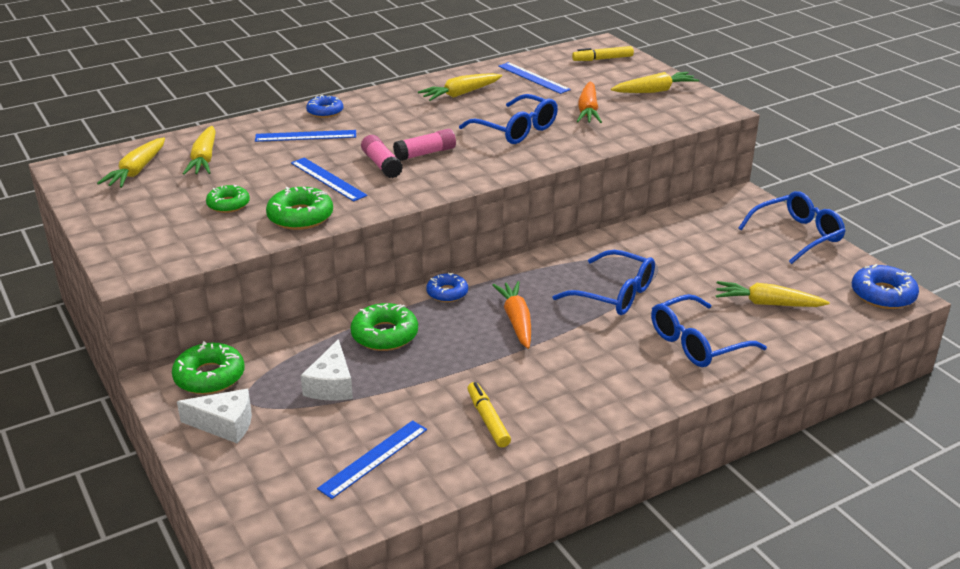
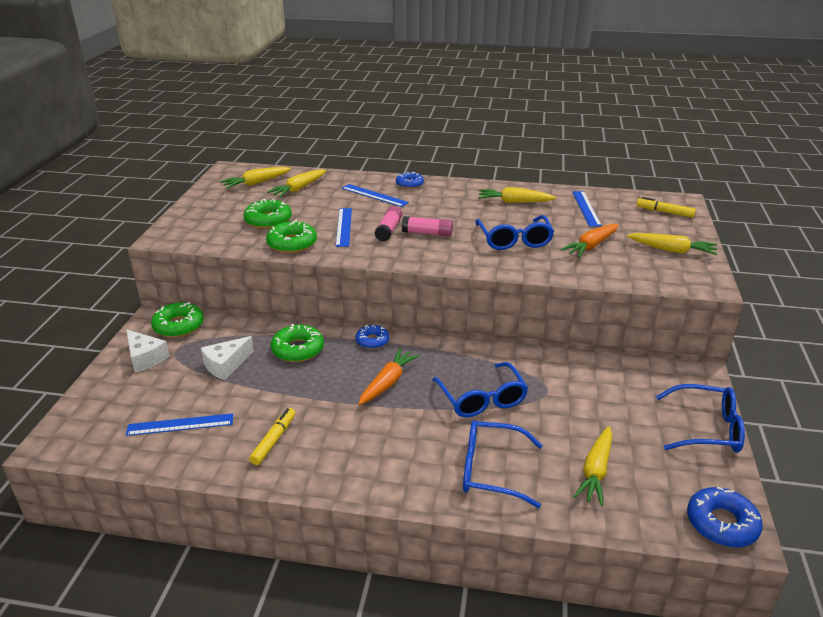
camera: 40 degrees right, 0 degrees up
(228, 204) = (268, 220): green donut -> green donut, size x1.52
(767, 304) = (595, 471): yellow carrot -> yellow carrot turned 120 degrees counterclockwise

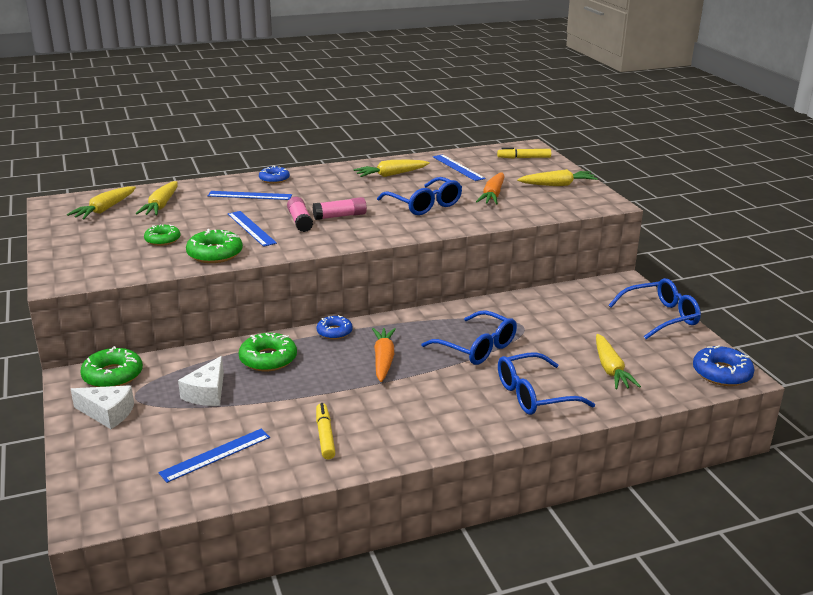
camera: 30 degrees left, 5 degrees down
(268, 220) = (162, 240): green donut -> green donut, size x0.66

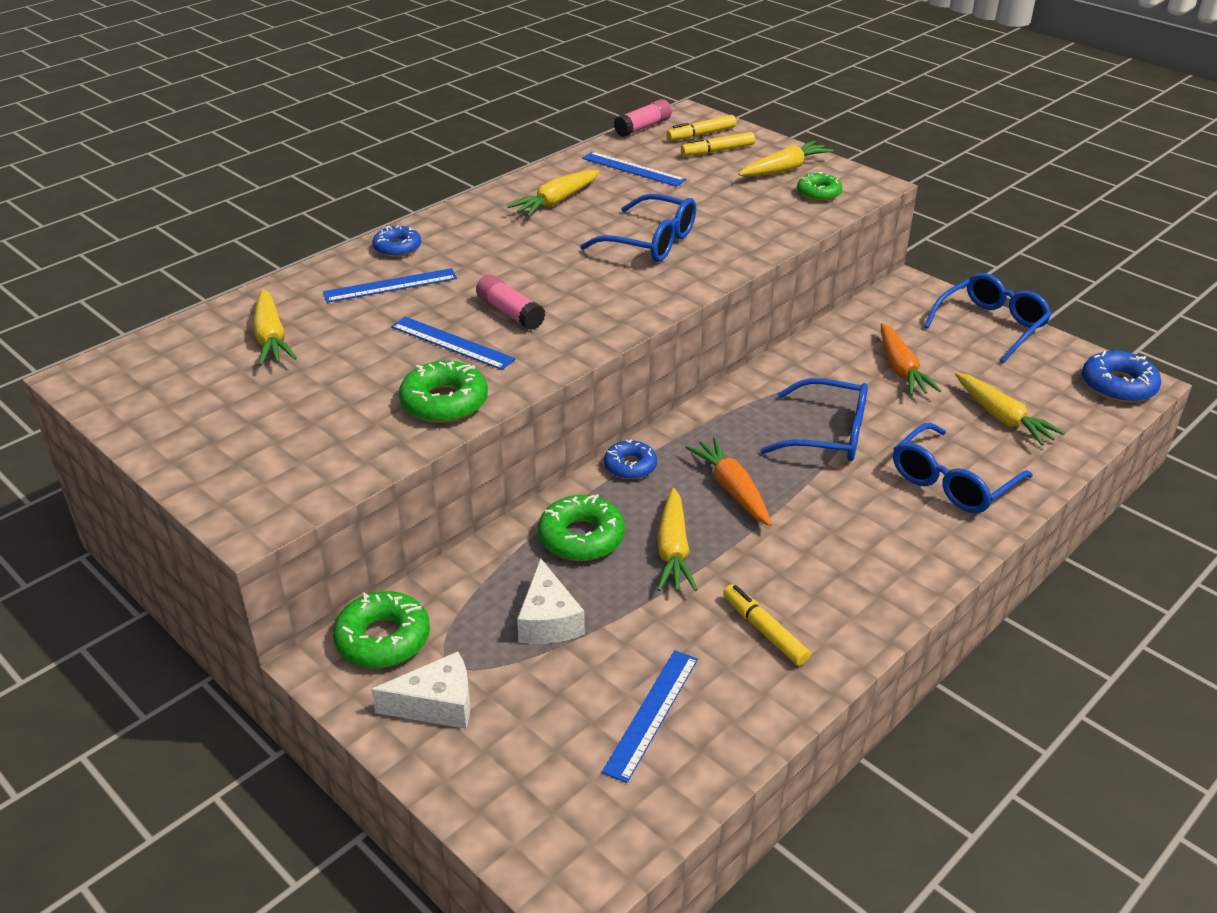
camera: 25 degrees left, 10 degrees up
(104, 210) = (186, 368): yellow carrot -> yellow carrot (673, 551)
(162, 240) = (339, 399): green donut -> green donut (818, 193)
(340, 216) = (557, 289): pink glue stick -> pink glue stick (643, 127)
(493, 195) = (722, 205): orange carrot -> orange carrot (901, 369)
(524, 168) = (717, 151): none -> yellow marker

